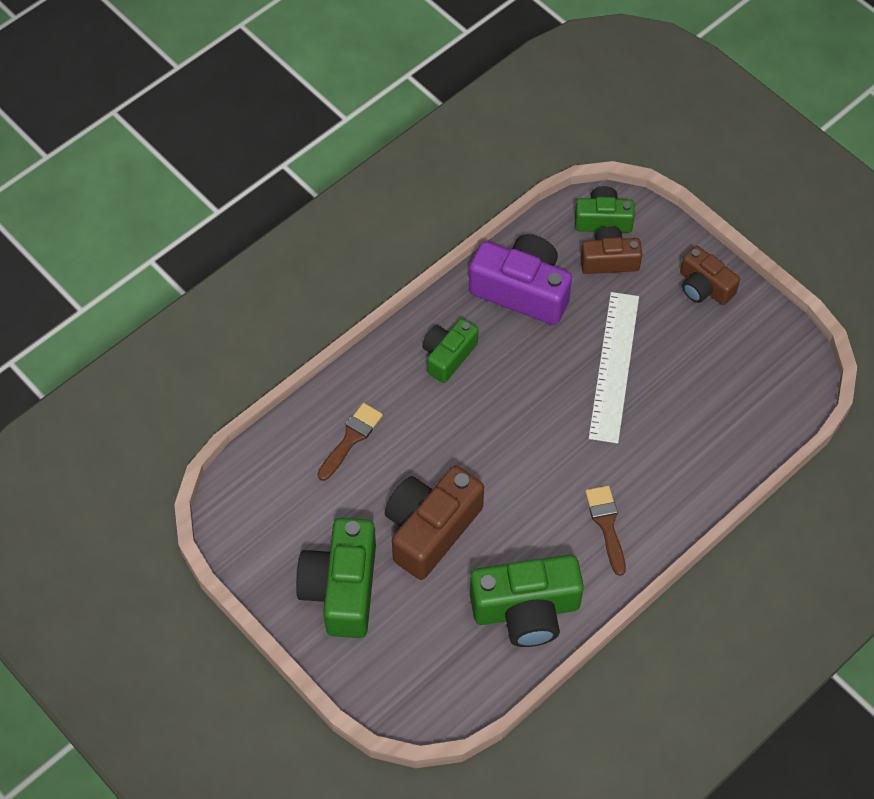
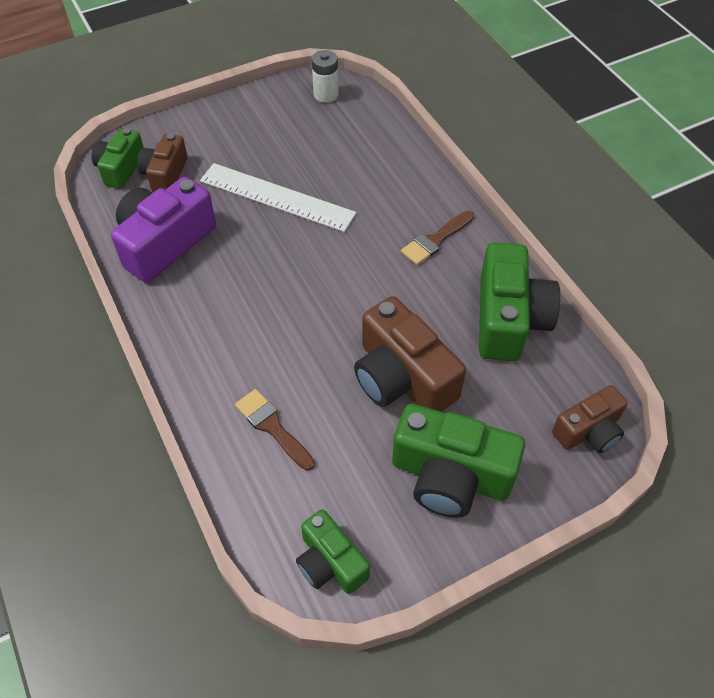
camera: 75 degrees left, 5 degrees down
(448, 356) = (210, 318): green camera -> green camera (330, 562)
(606, 524) = (435, 240): brown brush -> brown brush turned 45 degrees counterclockwise
(704, 287) = (225, 121): brown camera -> brown camera (588, 431)
(785, 370) = (326, 94): none -> white battery

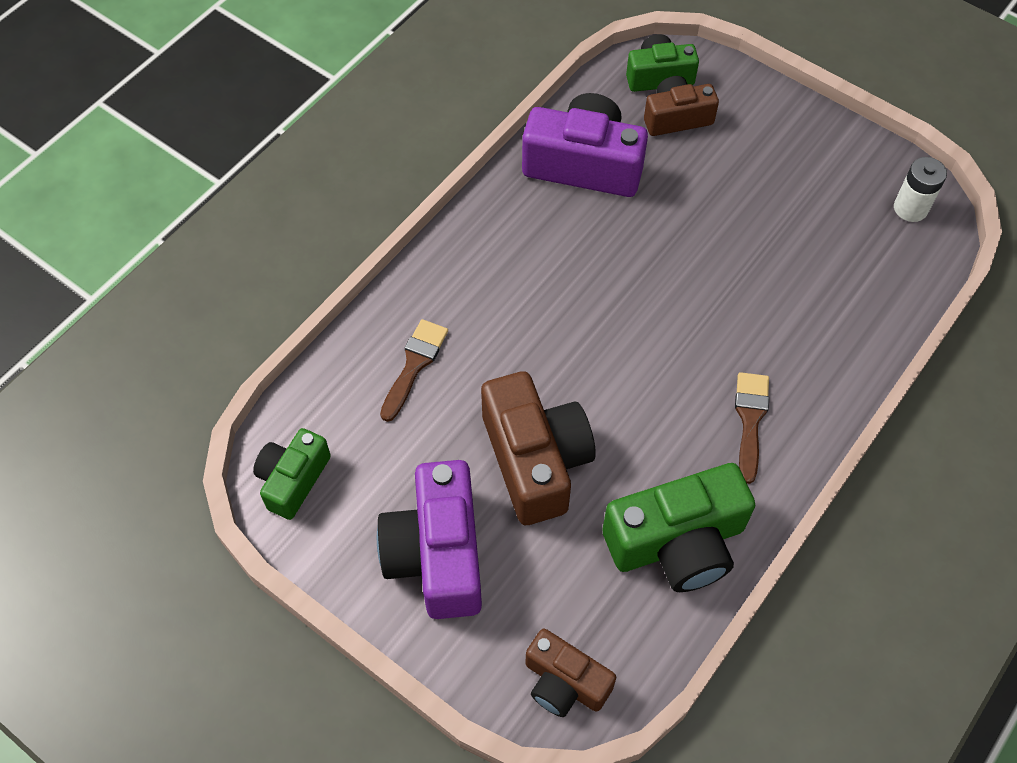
camera: 65 degrees right, 5 degrees up
(277, 197) = (712, 233): white ruler -> none
(402, 377) = (535, 460): brown camera -> brown camera turned 135 degrees clockwise
(435, 240) = (750, 420): brown brush -> brown brush turned 75 degrees clockwise
(450, 475) = (437, 554): green camera -> purple camera

